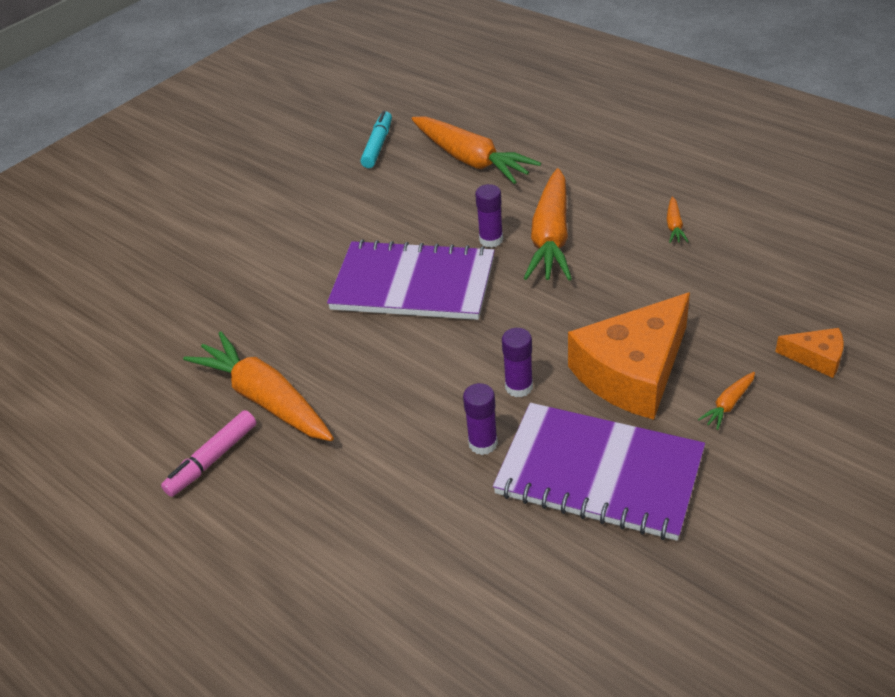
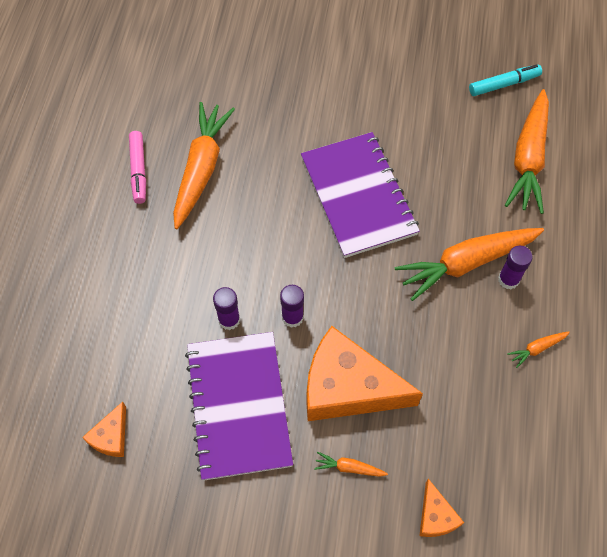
camera: 55 degrees right, 20 degrees up
(212, 459) = (139, 170): pink marker -> pink marker turned 105 degrees counterclockwise
(491, 240) = (438, 222): purple glue stick -> purple glue stick (508, 279)
(564, 620) = (111, 436): none -> orange cheese

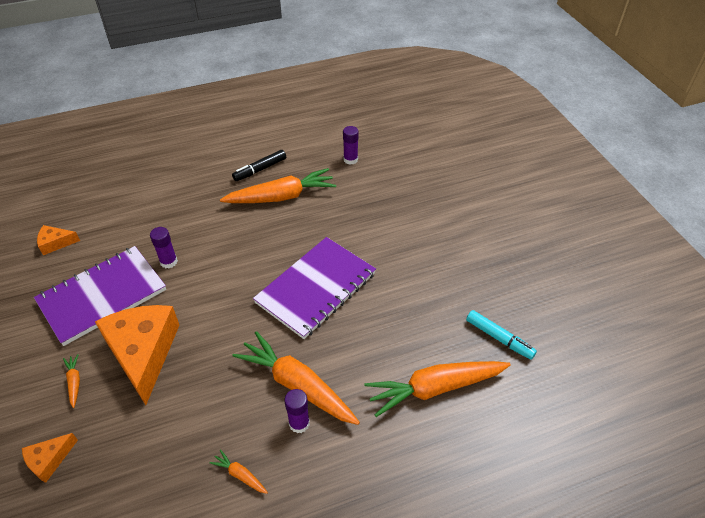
camera: 60 degrees right, 15 degrees down
(139, 170) = (260, 169): pink marker -> black marker
(292, 317) = (188, 295): purple glue stick -> purple glue stick (350, 159)

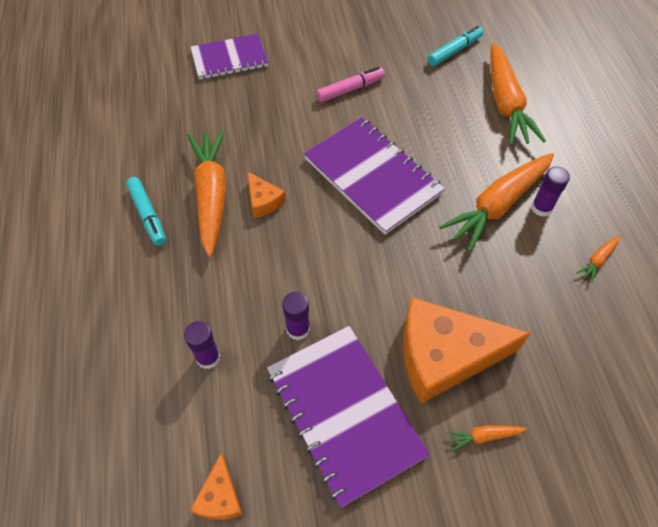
camera: 80 degrees left, 10 degrees up
(49, 460) = (590, 454): orange cheese -> orange cheese (263, 201)
(260, 169) = (148, 215): black marker -> turquoise marker
(350, 159) = (166, 119): purple glue stick -> purple glue stick (208, 357)
(415, 261) = (350, 89): none -> pink marker
(427, 180) = (229, 59): none -> purple notebook

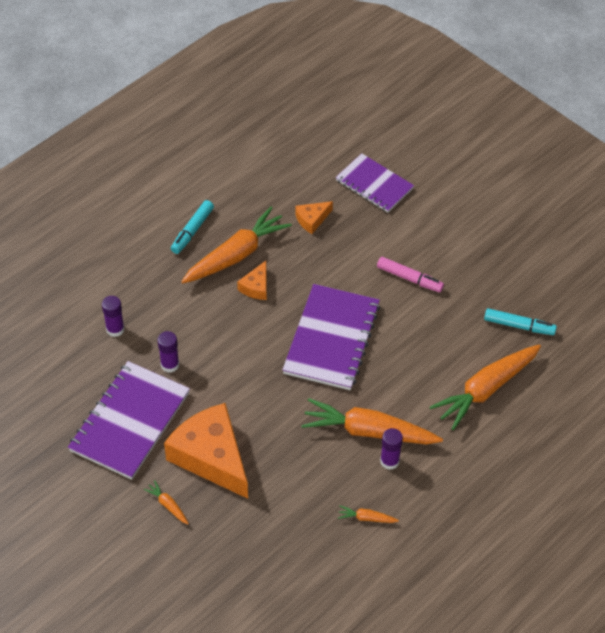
camera: 55 degrees right, 5 degrees down
(220, 497) = (35, 388): orange cheese -> orange cheese (312, 220)

